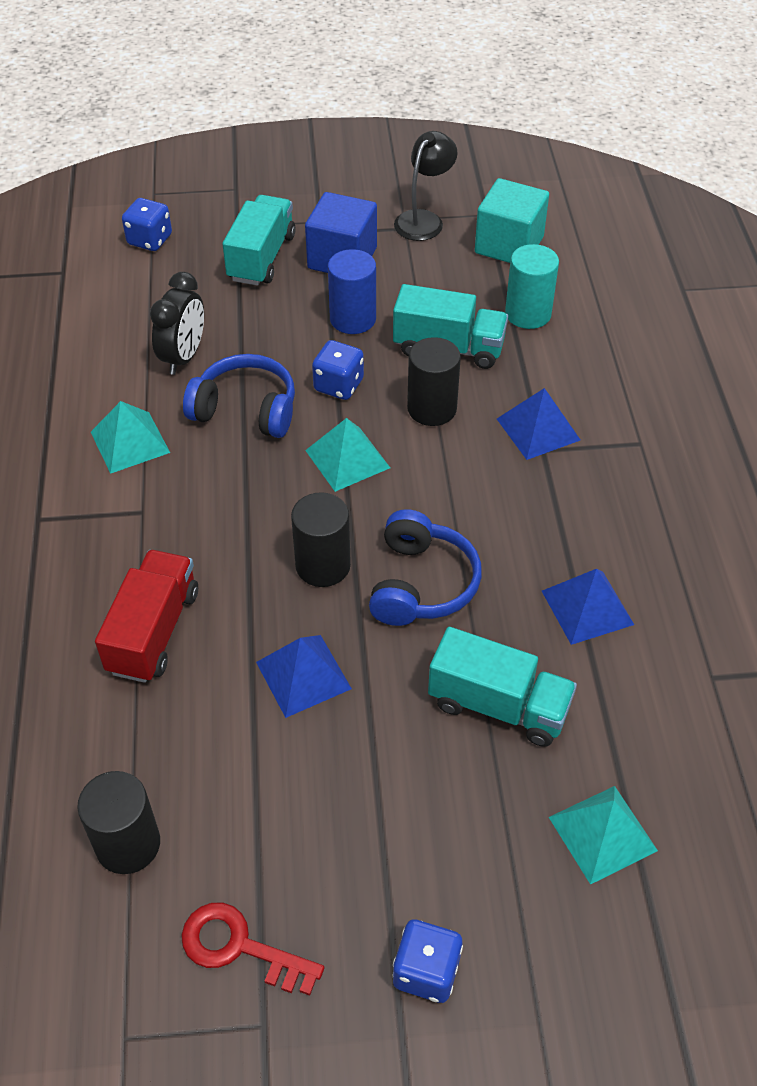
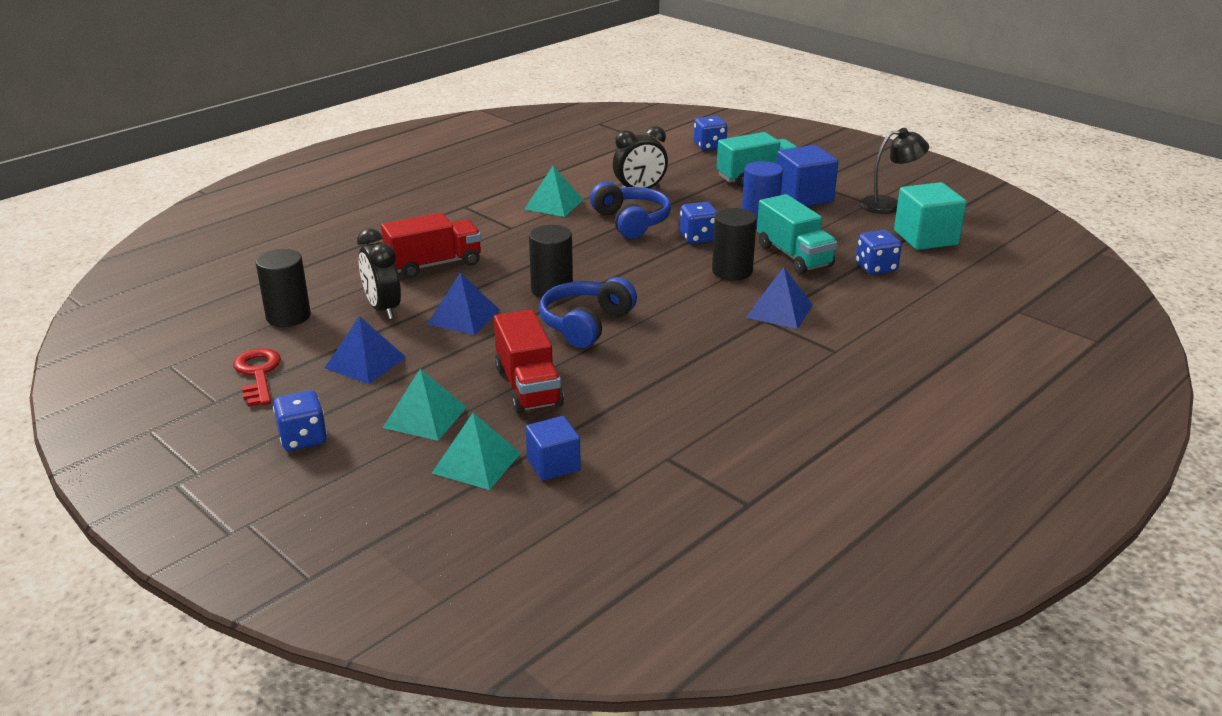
camera: 50 degrees right, 20 degrees down
(208, 738) = (383, 309): none -> black clock
(347, 459) = (645, 264): turquoise pyramid -> turquoise pyramid (425, 417)
(421, 584) = (585, 324): blue headphones -> blue headphones turned 150 degrees clockwise
(498, 705) = (528, 386): turquoise truck -> red truck
(528, 314) = (876, 268): turquoise cylinder -> blue dice
(587, 607) = (655, 386): blue pyramid -> blue pyramid (365, 362)
(655, 771) = (553, 465): none -> blue cube

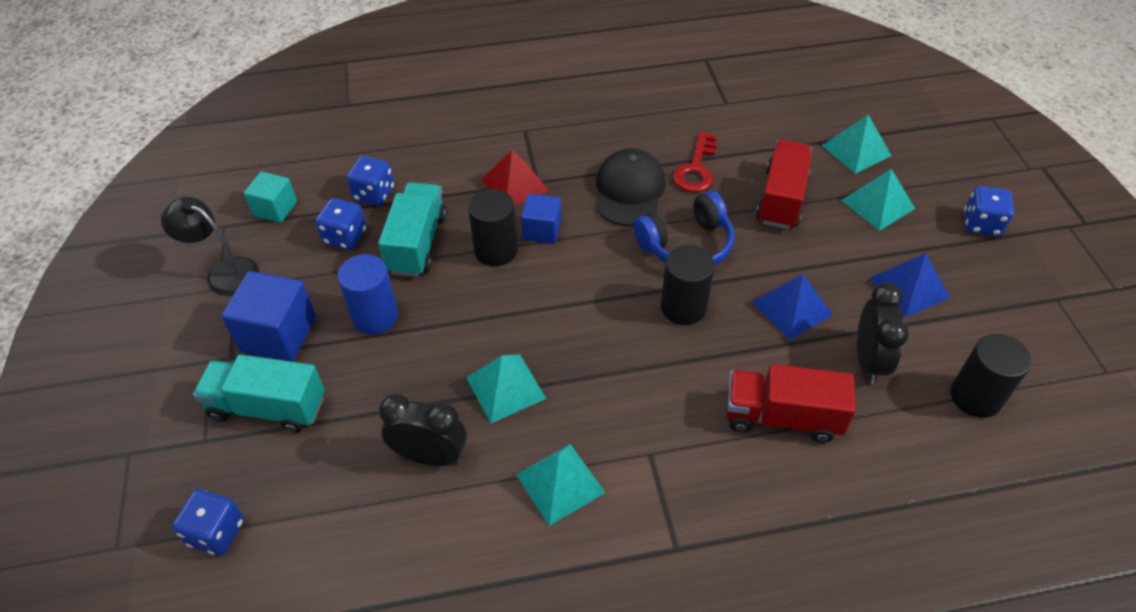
camera: 145 degrees left, 20 degrees up
(258, 374) = (1015, 317): red key -> red key (696, 168)
(553, 465) = (804, 128): blue cube -> blue cube (542, 230)
(631, 222) = (506, 388): blue headphones -> turquoise pyramid
(676, 341) = (629, 191): none -> black cap
(698, 238) = (469, 318): blue dice -> blue dice (345, 237)
(779, 311) = (515, 185): blue pyramid -> red pyramid
(925, 238) = (275, 208): turquoise cube -> turquoise cube, size x0.63

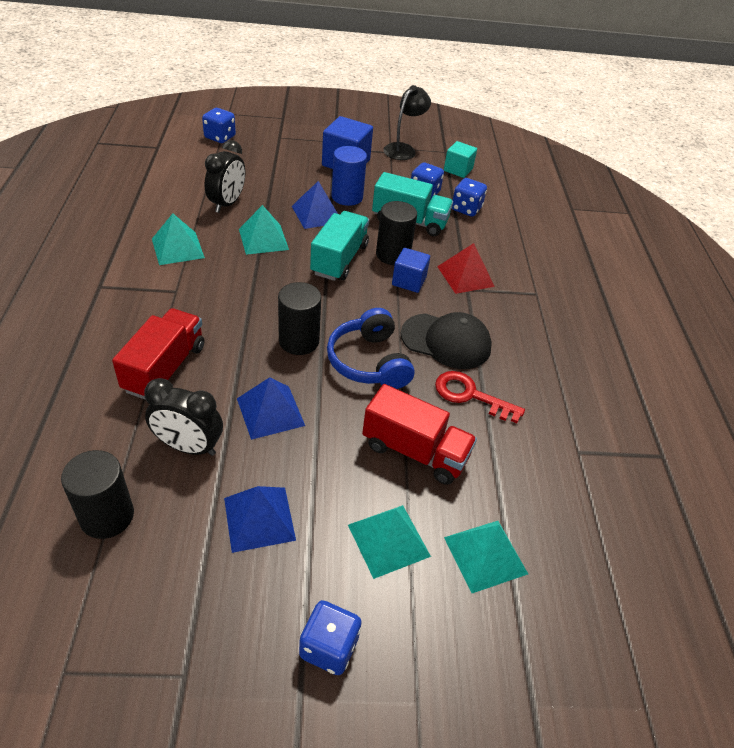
camera: 95 degrees right, 5 degrees down
(268, 407) = (292, 156): turquoise truck -> turquoise truck (339, 259)
(427, 341) = (317, 214): none -> blue pyramid

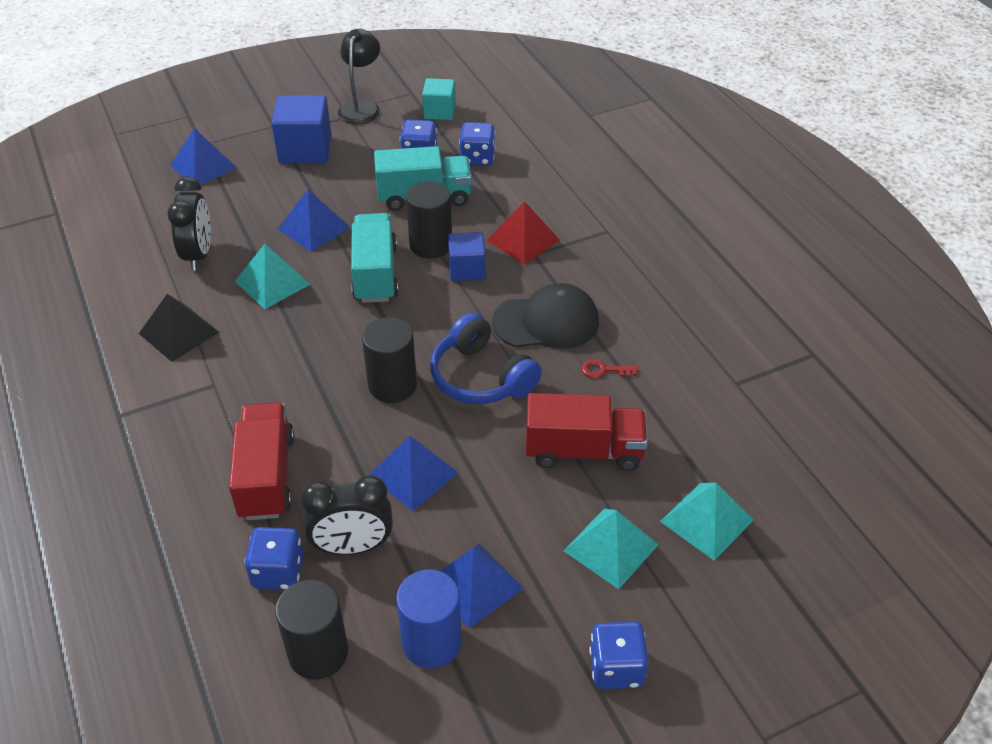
camera: 20 degrees left, 0 degrees up
(178, 248) = (179, 332): turquoise pyramid -> black pyramid
(220, 137) = (127, 171): blue dice -> blue dice (278, 572)
(270, 151) = (203, 166): none -> blue pyramid
(347, 197) = (334, 193): blue cylinder -> blue cylinder (431, 642)
(470, 395) = (604, 370): red key -> red key, size x0.54

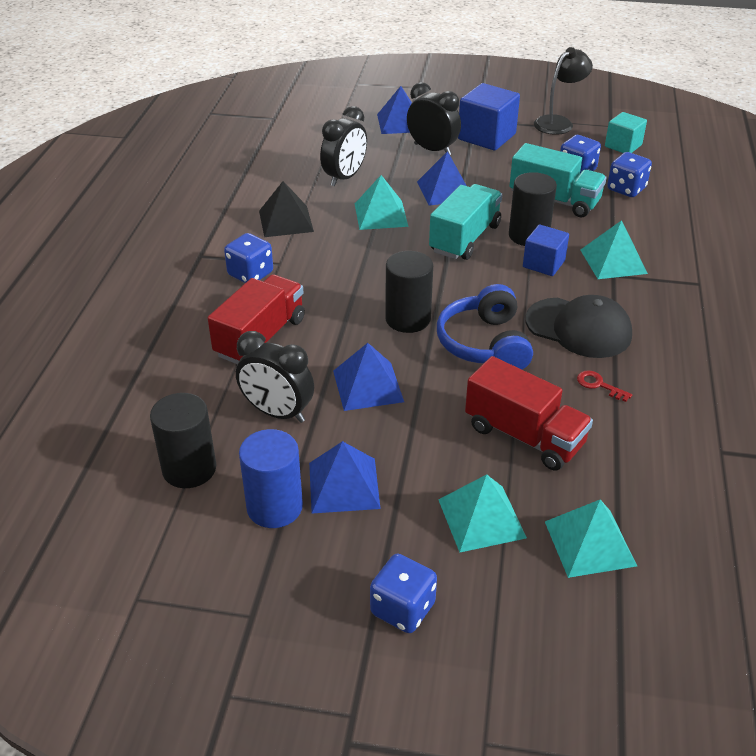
camera: 35 degrees right, 5 degrees down
(263, 186) = (432, 149): none -> black clock
(278, 572) = (211, 402): blue dice -> blue dice (250, 274)
(523, 240) = (613, 261): red pyramid -> turquoise pyramid

